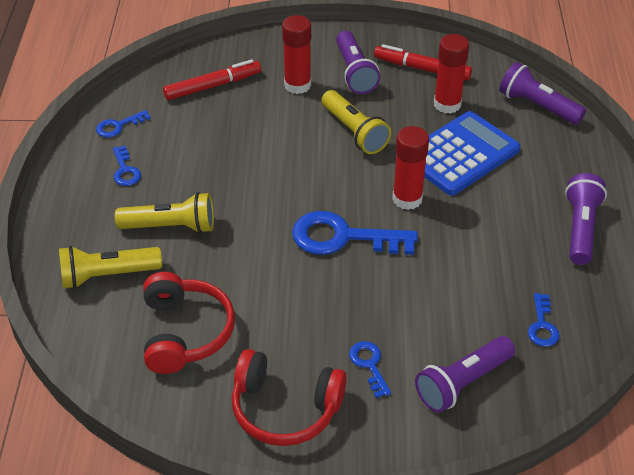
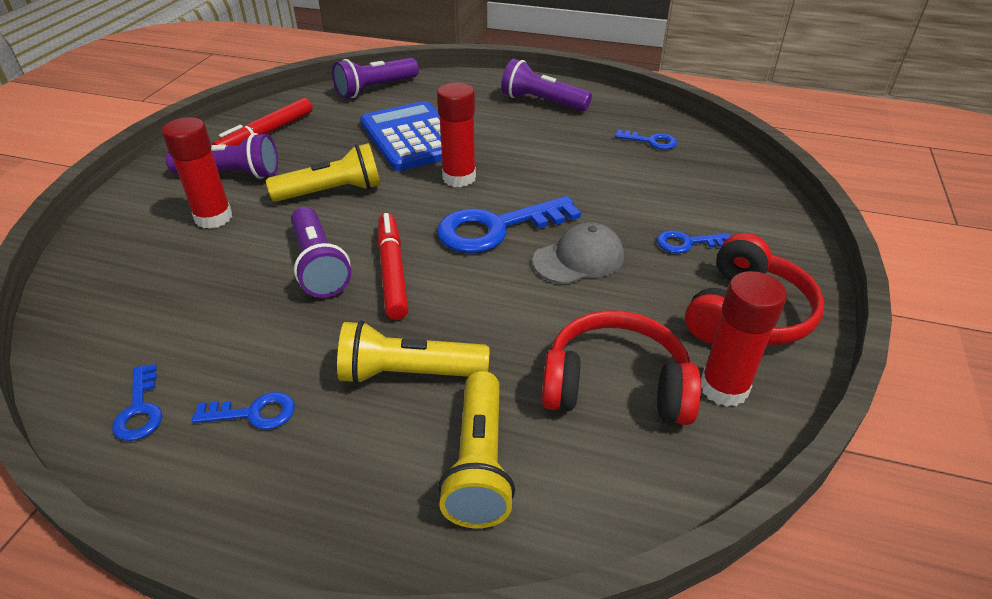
camera: 75 degrees left, 5 degrees down
(171, 226) = (408, 373): yellow flashlight -> yellow flashlight turned 105 degrees counterclockwise
(213, 86) = (144, 290): red marker -> red marker (392, 271)
(320, 294) = (579, 259): none -> grey cap
(343, 237) = (497, 228): blue key -> blue key turned 45 degrees clockwise
(447, 104) = (334, 130): red glue stick -> red glue stick (724, 388)
(462, 383) = (715, 193): purple flashlight -> purple flashlight (319, 265)

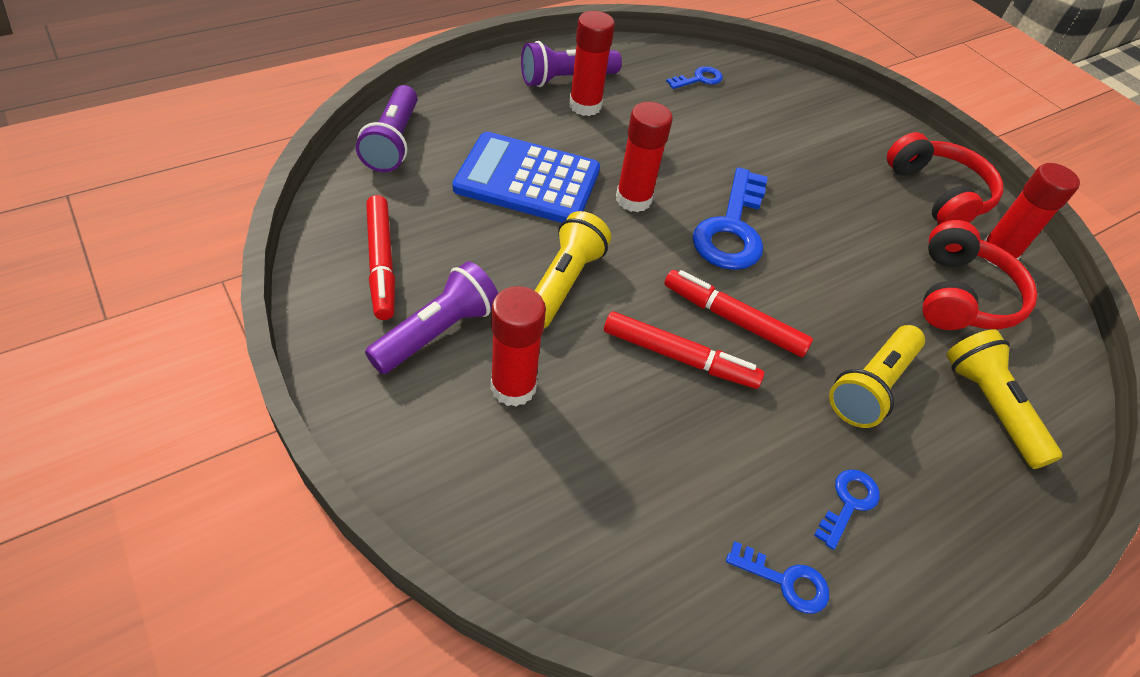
camera: 55 degrees left, 10 degrees up
(319, 265) = (679, 357): purple flashlight -> red marker
(479, 464) = (989, 406): yellow flashlight -> yellow flashlight turned 150 degrees counterclockwise
(527, 120) = (585, 106): none -> red glue stick
(579, 259) = (814, 217): grey cap -> none
(616, 385) = (961, 296): red headphones -> red headphones turned 150 degrees clockwise
(687, 243) = (844, 160): blue key -> none

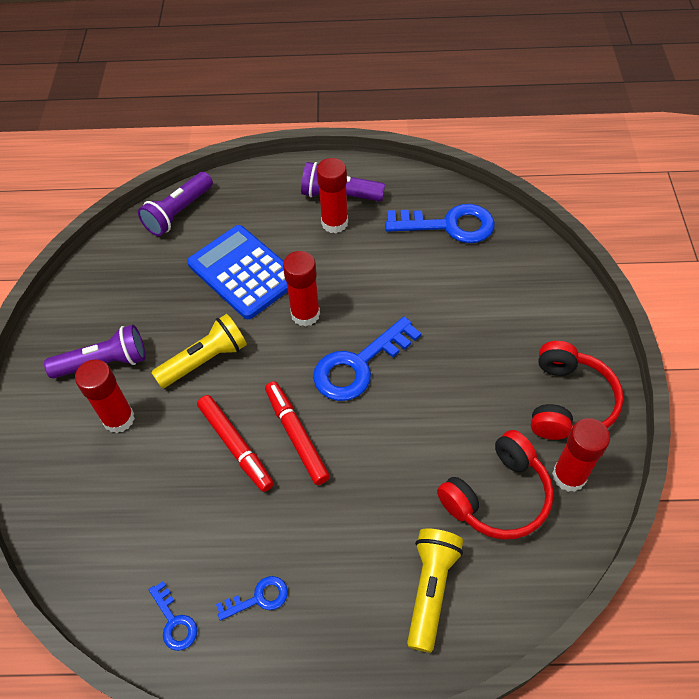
camera: 40 degrees right, 5 degrees up
(381, 263) = (107, 301): red marker -> none
(699, 79) = (448, 225): blue key -> blue key, size x2.01
(871, 386) = (352, 530): yellow flashlight -> none

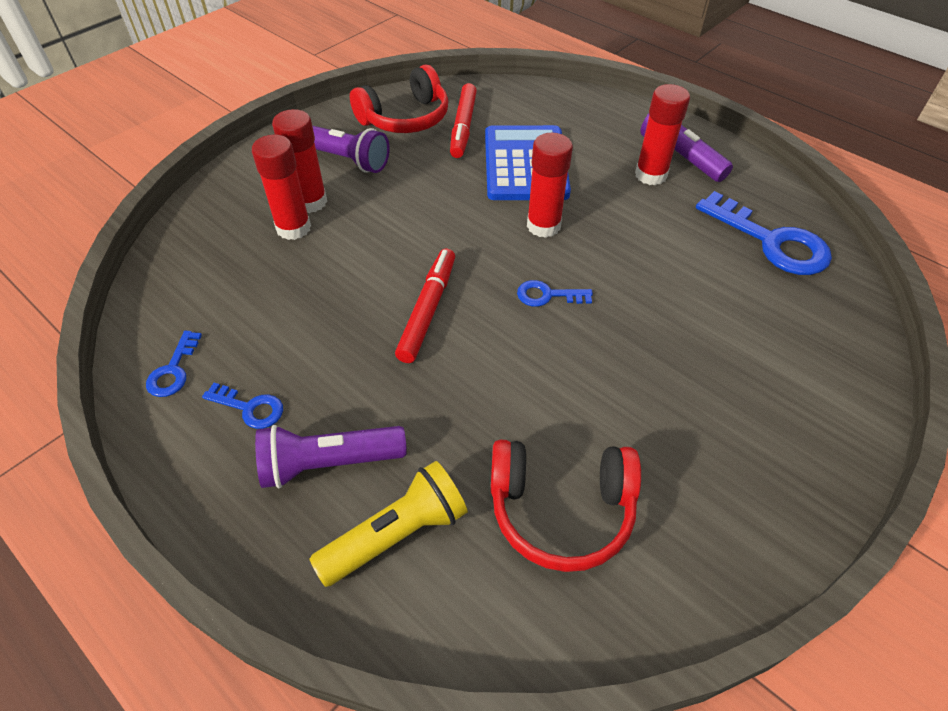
camera: 40 degrees right, 5 degrees down
(178, 213) = (520, 96): purple flashlight -> purple flashlight (328, 463)
(205, 360) = (420, 205): yellow flashlight -> none
(235, 446) = (370, 281): red marker -> red marker (463, 127)
(359, 365) = (548, 295): blue key -> blue key, size x0.50
(568, 402) = (744, 486): red headphones -> red headphones (405, 118)
(569, 476) = (665, 558): red glue stick -> red glue stick (293, 228)

